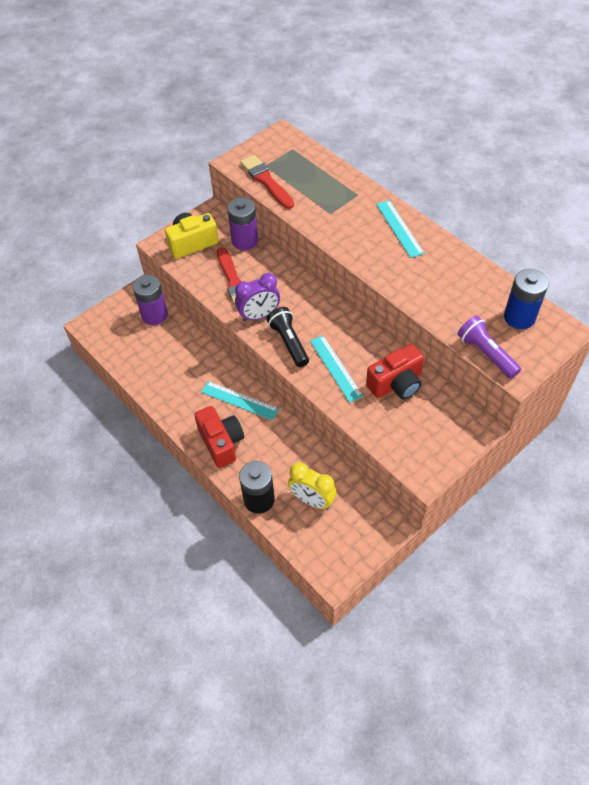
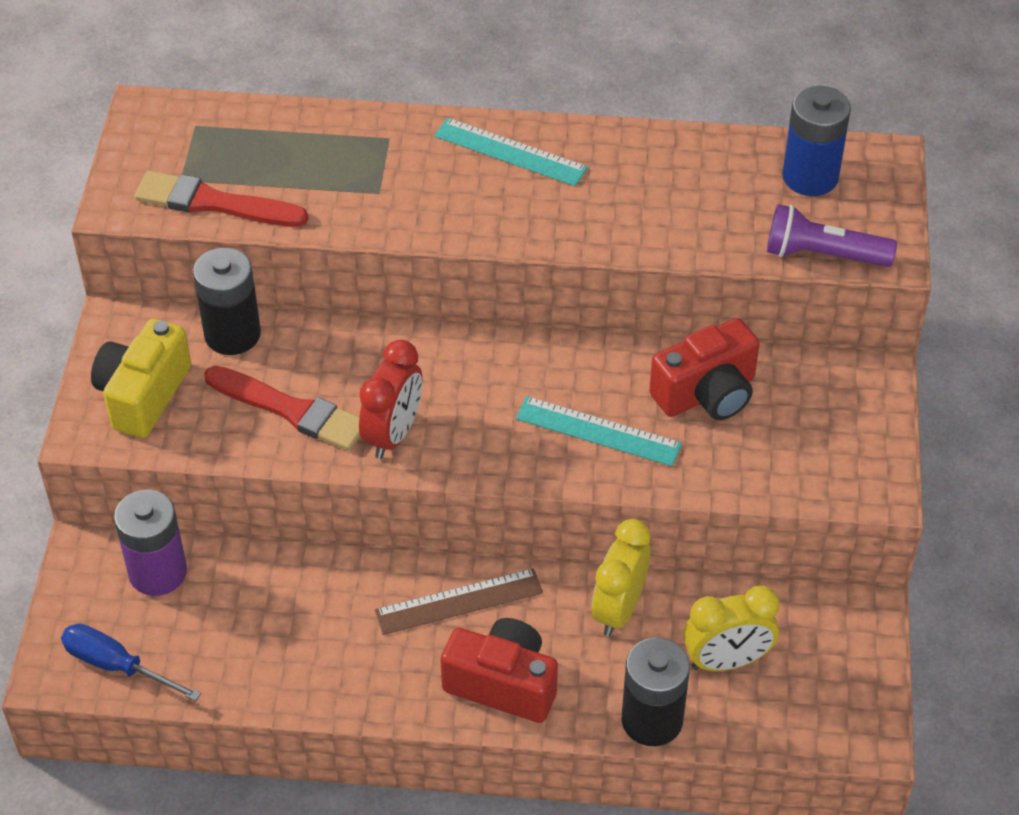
camera: 45 degrees left, 5 degrees down
(108, 338) = (116, 666): none -> blue screwdriver
(239, 400) = (459, 601): turquoise ruler -> brown ruler
(245, 241) = (232, 334): purple battery -> black battery
(259, 315) = (393, 434): purple clock -> red clock
(288, 342) = (486, 443): black flashlight -> none
(293, 448) = (619, 609): none -> yellow clock
(396, 384) = (707, 393): red camera -> red camera turned 45 degrees clockwise

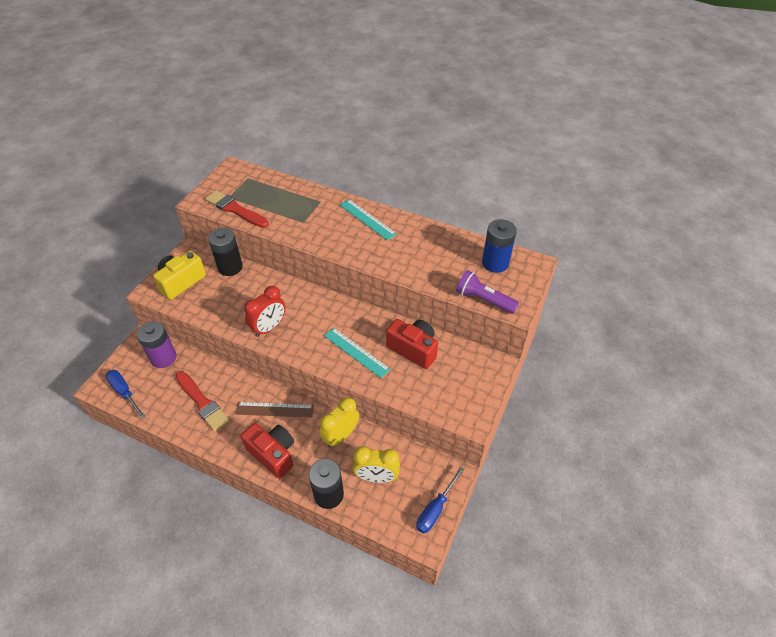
camera: 20 degrees right, 0 degrees up
(291, 410) = (234, 305): red brush -> red brush (202, 402)
(707, 393) = (413, 349): red camera -> red camera turned 135 degrees counterclockwise
(863, 680) = (435, 509): none -> blue screwdriver

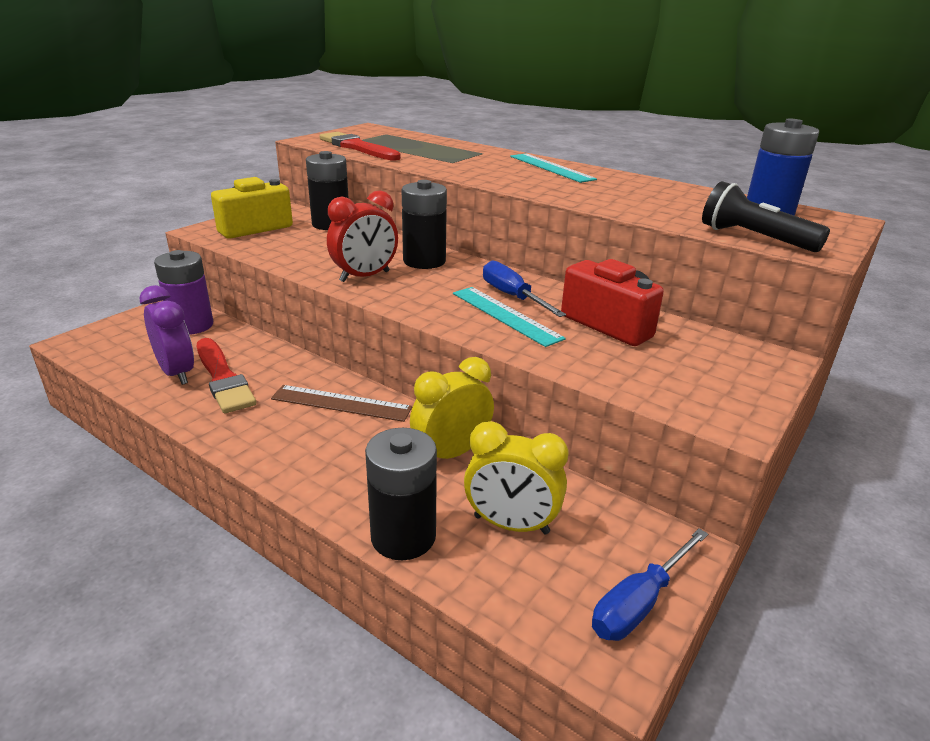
camera: 10 degrees right, 20 degrees down
(124, 392) = (108, 352): blue screwdriver -> blue screwdriver (512, 296)
(174, 403) = (177, 373): none -> purple clock
(273, 454) = (314, 459): red camera -> none
(300, 302) = (424, 261): none -> black battery
(483, 300) = (753, 238): purple flashlight -> black flashlight

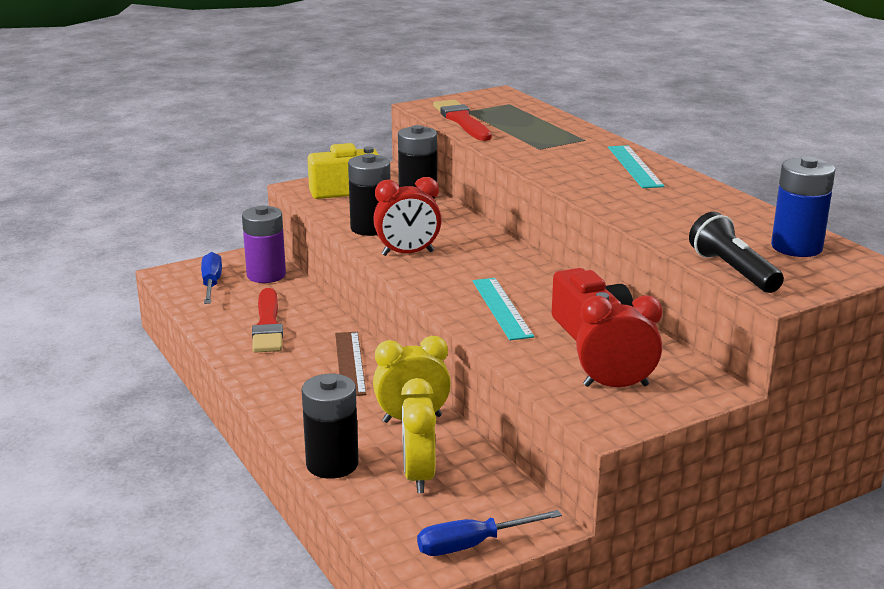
camera: 25 degrees right, 5 degrees down
(177, 373) = (234, 314): purple clock -> none
(341, 403) = (350, 363): brown ruler -> brown ruler turned 45 degrees clockwise
(424, 261) = (474, 246): black battery -> black battery (370, 228)
(511, 524) = (419, 476): yellow clock -> yellow clock turned 45 degrees clockwise
(512, 296) = (525, 293): blue screwdriver -> blue screwdriver (211, 284)
(692, 374) = (615, 385): none -> red clock

